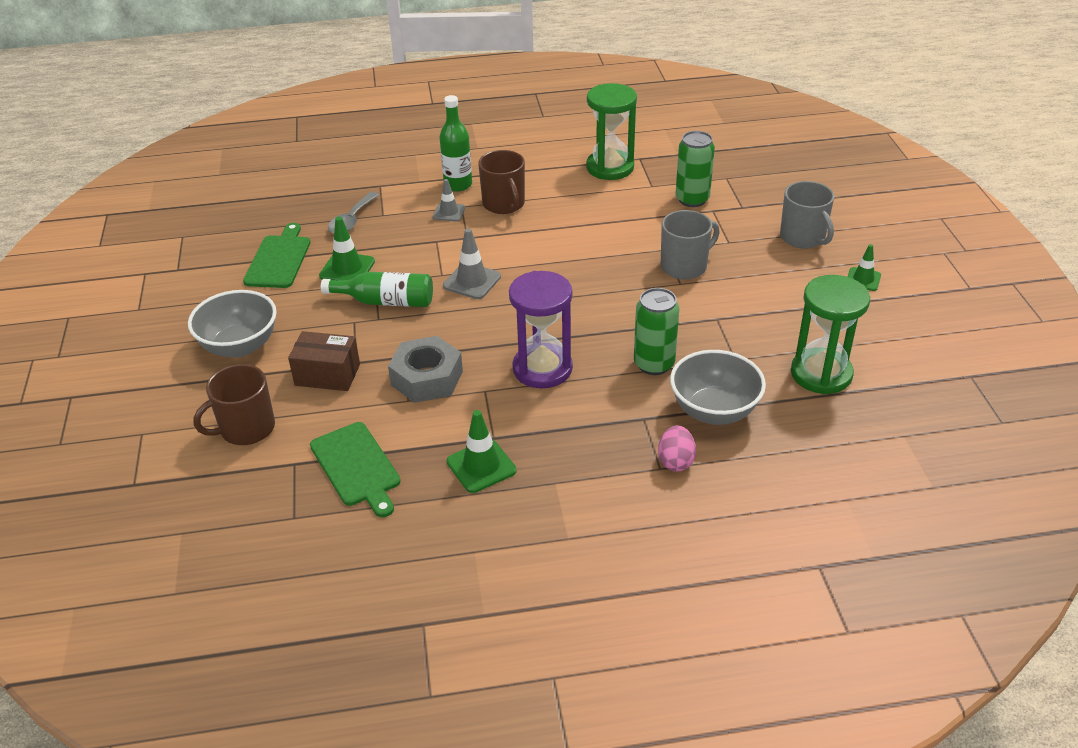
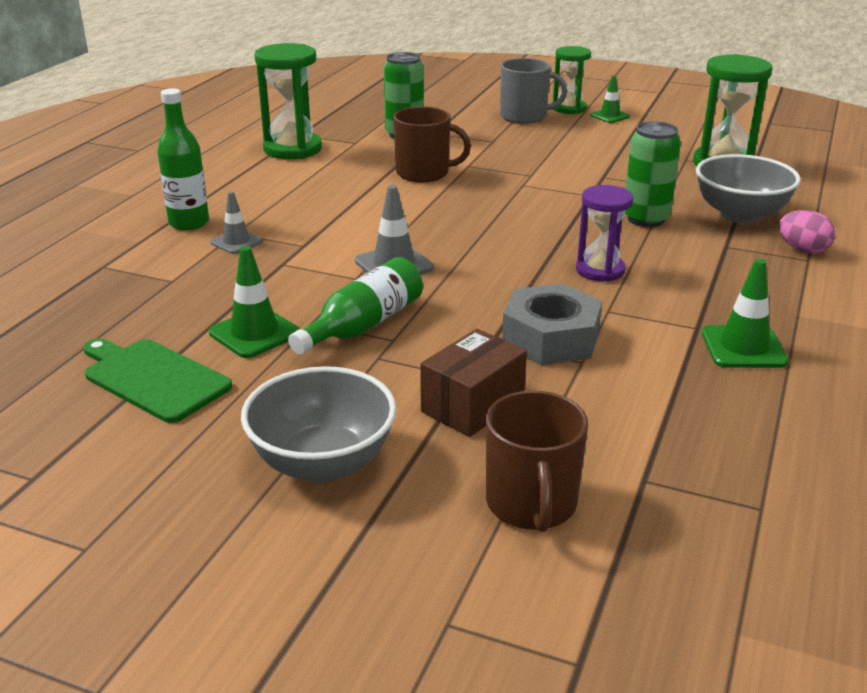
camera: 60 degrees left, 10 degrees down
(351, 220) = (149, 303): grey spoon -> none
(357, 467) = (687, 430): green cutting board -> none
(504, 204) = (271, 210): brown mug -> brown mug (424, 173)
(542, 369) = (600, 270): purple hourglass -> purple hourglass, size x0.65
(684, 266) = (507, 166): grey mug -> none
(853, 252) = (569, 108): none -> green hourglass

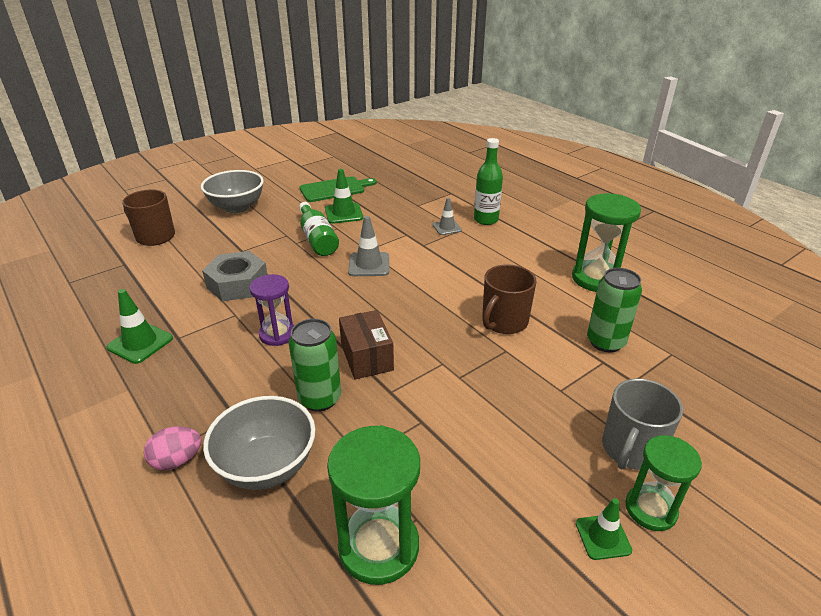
camera: 120 degrees right, 5 degrees up
(472, 405) = (222, 245): brown box -> brown box (367, 357)

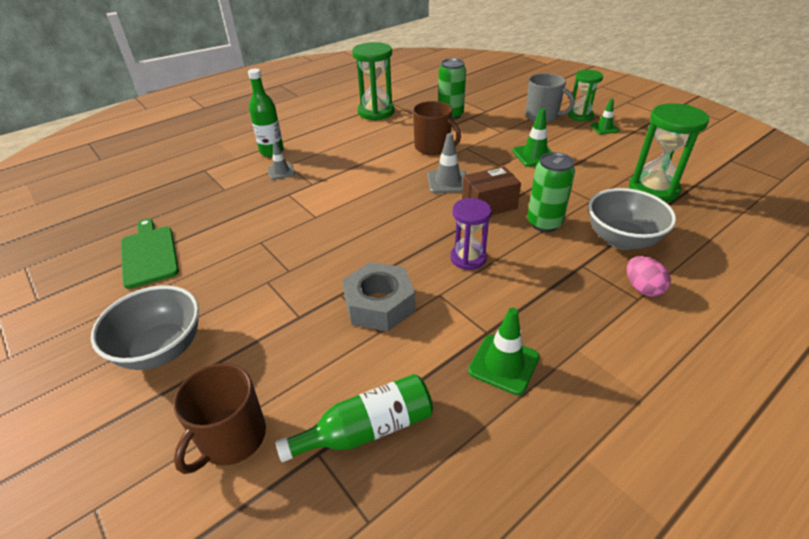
camera: 90 degrees left, 5 degrees up
(317, 239) = (284, 254): green bottle -> green bottle (367, 429)
(344, 213) = (225, 240): green traffic cone -> green traffic cone (534, 155)
(369, 265) = (346, 213): grey traffic cone -> grey traffic cone (448, 182)

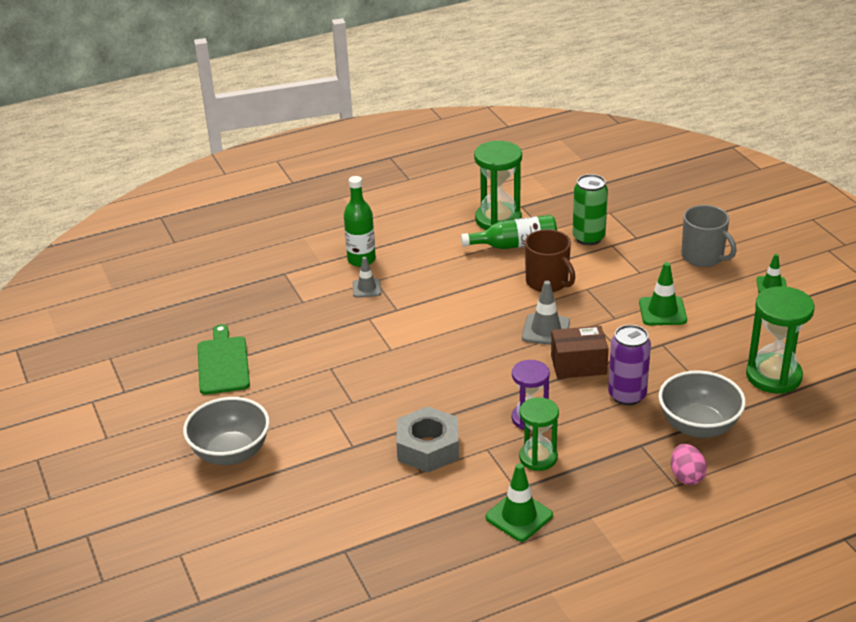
camera: 15 degrees right, 5 degrees down
(232, 438) = (281, 528): brown mug -> none
(367, 429) = (387, 542): green bottle -> green bottle (515, 245)
(544, 223) = (627, 395): green can -> purple can
(580, 116) = (752, 263): green hourglass -> green hourglass (538, 458)

